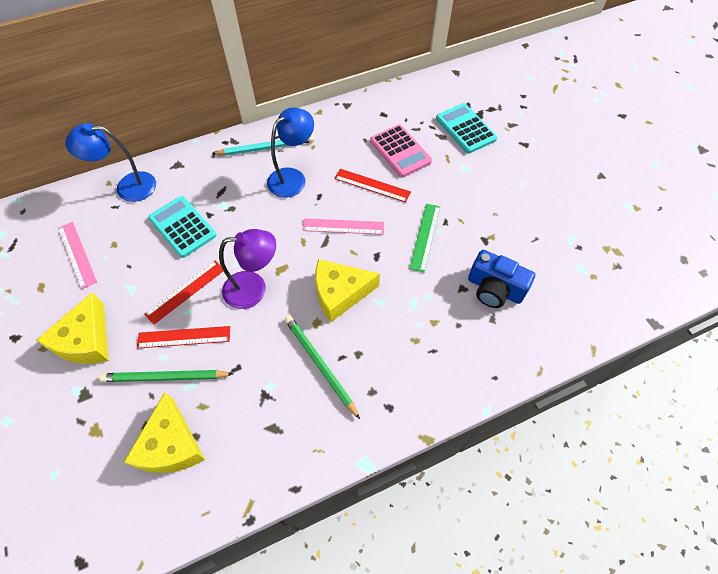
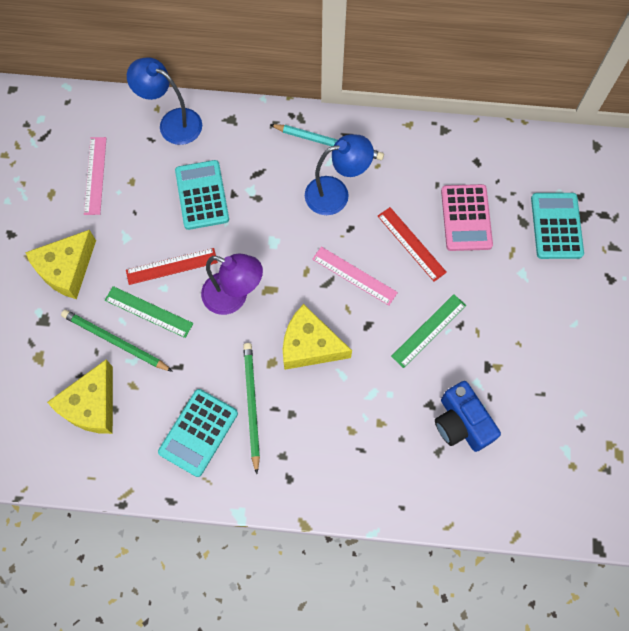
camera: 30 degrees right, 10 degrees up
(184, 337) = (148, 312): red ruler -> green ruler
(286, 413) = (198, 432): none -> turquoise calculator

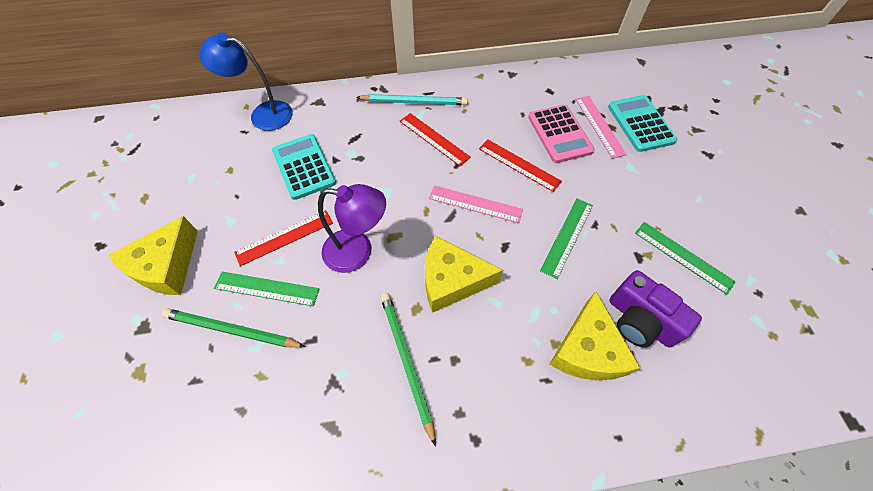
camera: 15 degrees left, 10 degrees down
(92, 405) = (212, 414): yellow cheese -> yellow cheese (587, 350)
(95, 175) = (190, 172): pink ruler -> pink ruler (599, 126)
(198, 432) = (351, 412): turquoise calculator -> none
(336, 193) = (434, 139): blue lamp -> red ruler
(461, 423) = (640, 320): blue camera -> purple camera
(528, 377) = (683, 257): none -> green ruler

